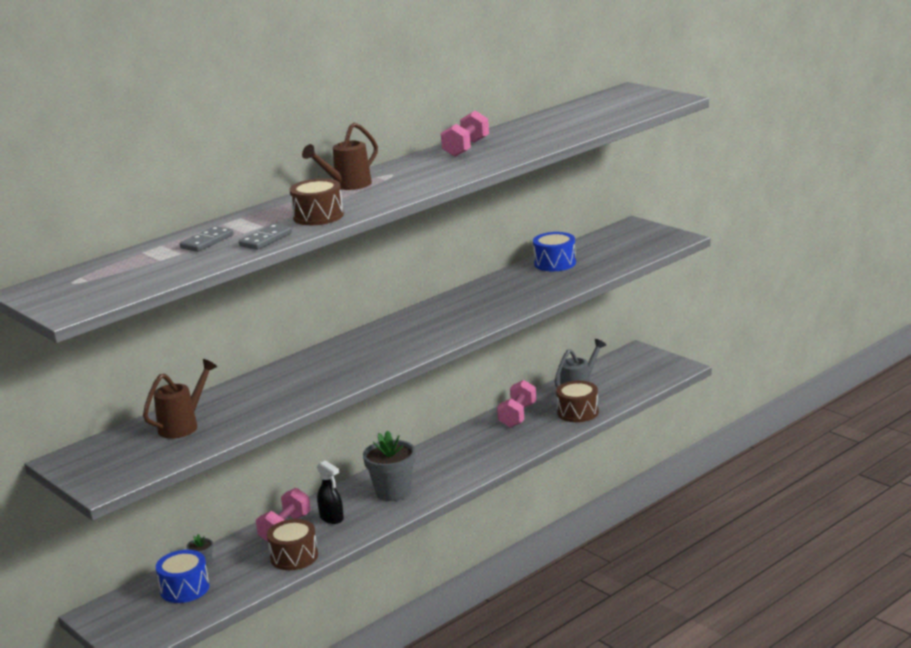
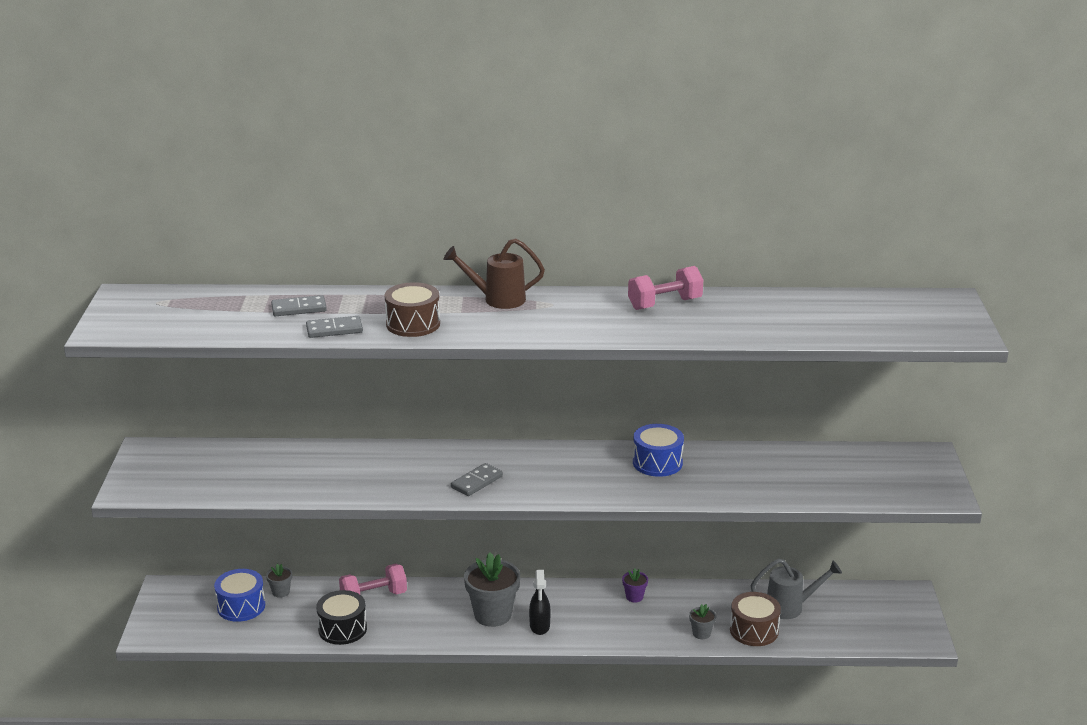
camera: 40 degrees right, 5 degrees up
(183, 425) = (254, 466): brown watering can -> none
(294, 557) = (342, 629): brown drum -> black drum
(332, 518) = (416, 610): black spray bottle -> black spray bottle (539, 626)
(377, 357) = (476, 482): none -> grey domino
(473, 434) = (634, 597): none -> purple flower pot
(517, 416) = (698, 601): pink dumbbell -> none
(549, 430) = (701, 633): none -> grey flower pot
(555, 263) = (782, 461): blue drum -> blue drum (657, 463)

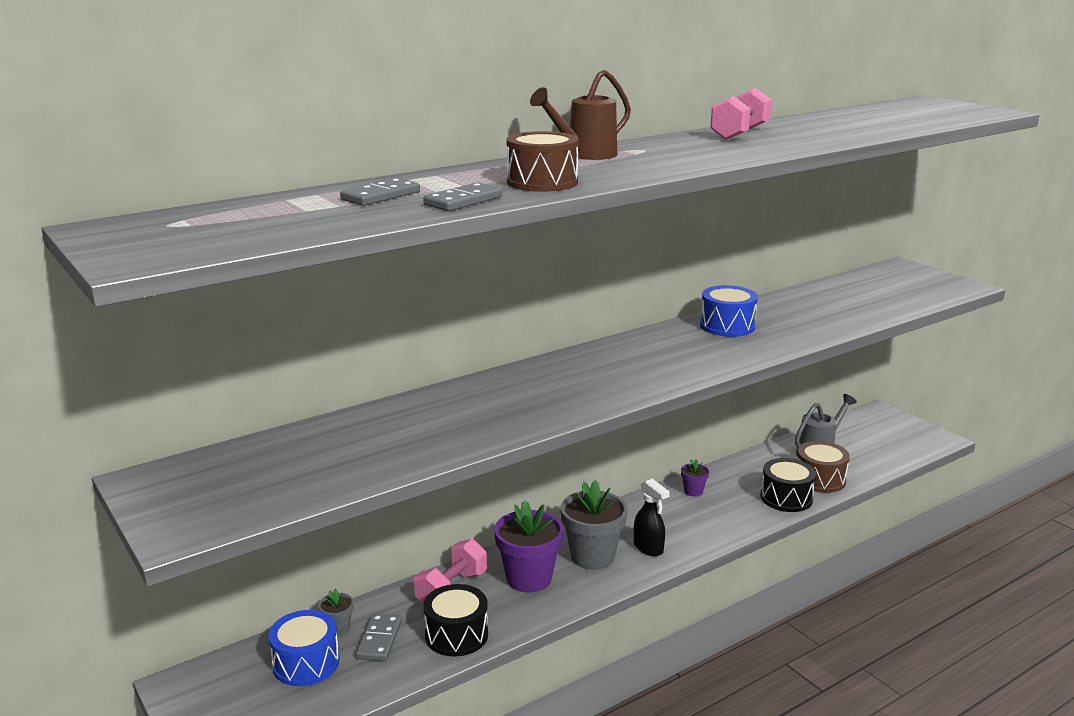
camera: 35 degrees left, 5 degrees down
(431, 611) = (529, 578): none -> purple flower pot
(476, 482) = (596, 387): grey domino -> grey domino (379, 639)
(701, 633) = (786, 498): grey flower pot -> black drum

